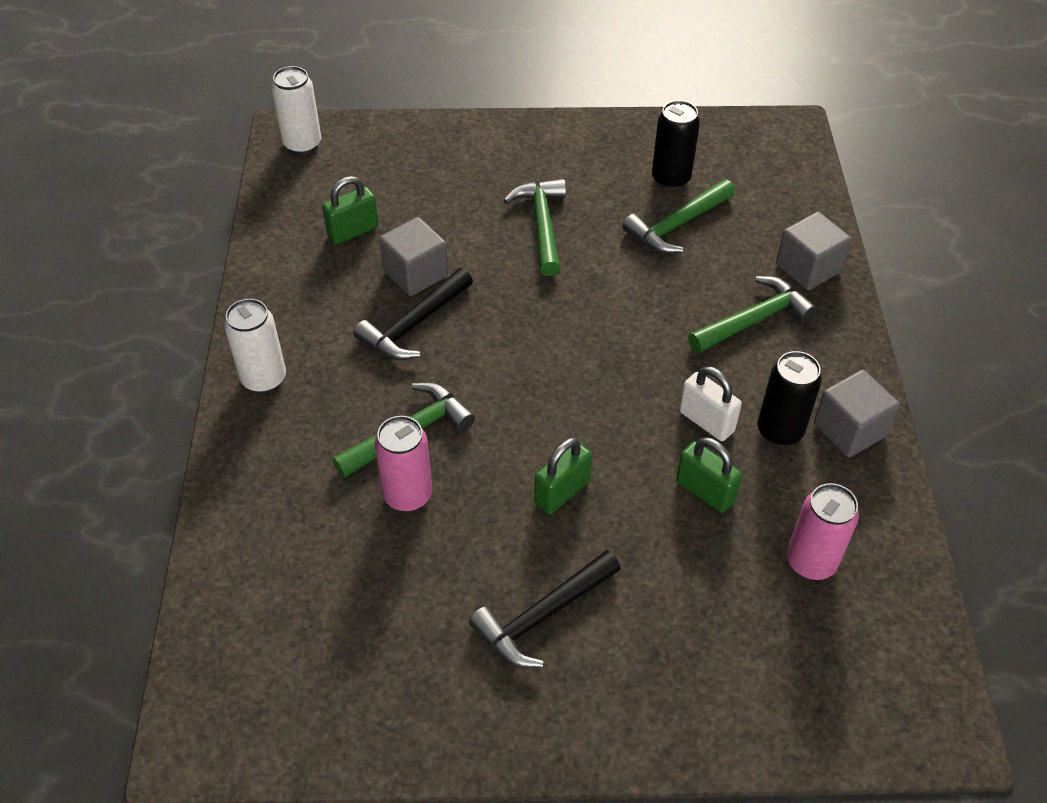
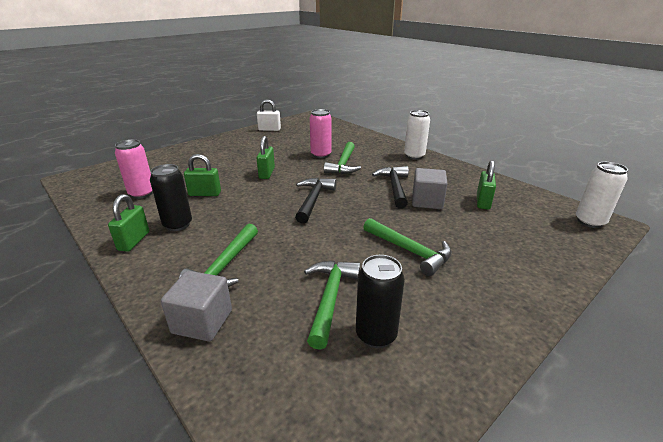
camera: 140 degrees right, 20 degrees down
(543, 616) = (243, 152): black hammer -> black hammer (313, 200)
(706, 421) = (221, 213): white padlock -> white padlock (269, 129)
(849, 430) = (134, 241): grey cube -> green padlock

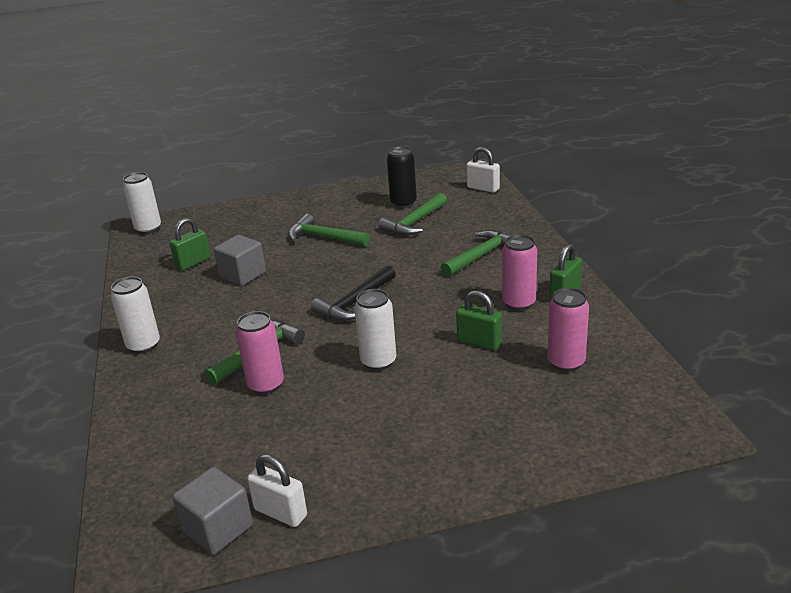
camera: 150 degrees left, 0 degrees up
(178, 225) = (519, 303): black can -> pink can
(202, 322) = (507, 226): grey cube -> grey cube (218, 528)
(267, 173) = (378, 362): green padlock -> white can
(267, 422) = (483, 188): none -> white padlock
(394, 187) = (248, 299): black hammer -> none
(409, 251) = (324, 238): green hammer -> green hammer turned 45 degrees counterclockwise

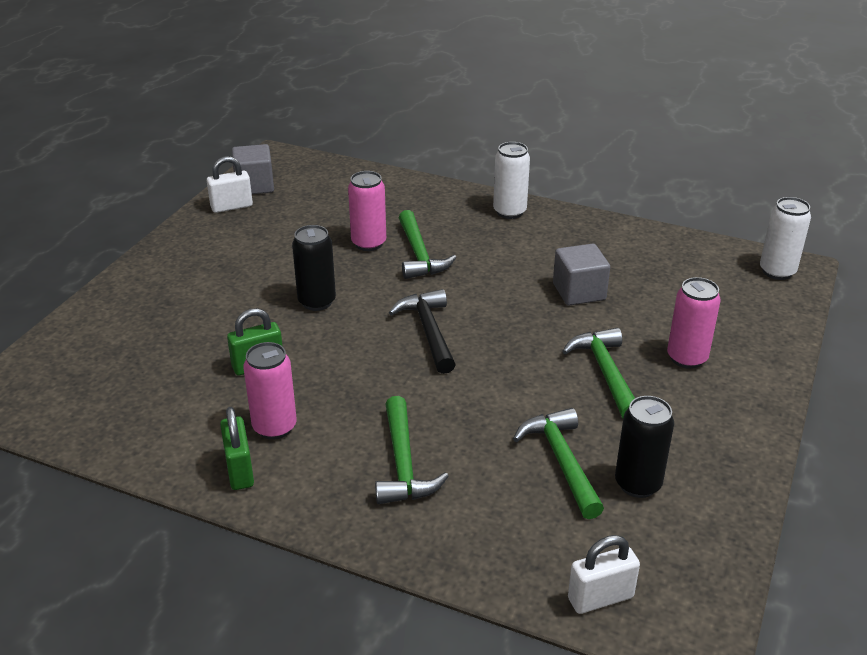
camera: 125 degrees right, 5 degrees up
(193, 262) = (647, 274): green padlock -> none
(324, 238) = (605, 373): green hammer -> green hammer turned 75 degrees counterclockwise
(378, 362) = (317, 302): white can -> black can
(566, 362) = (155, 394): pink can -> pink can (687, 358)

